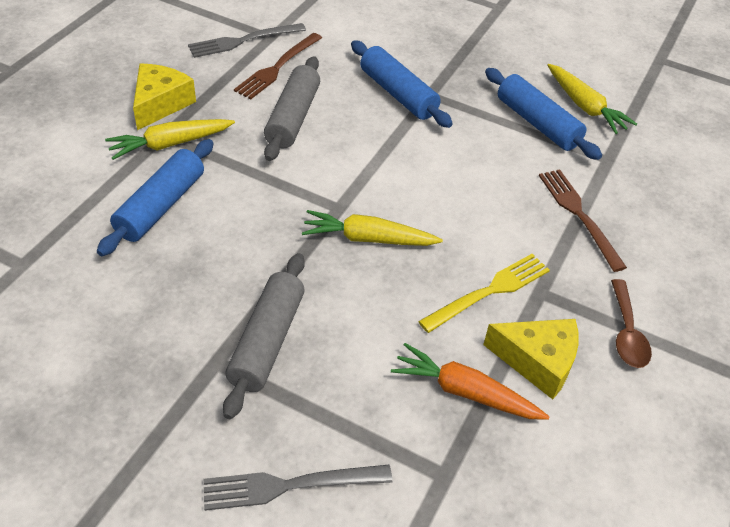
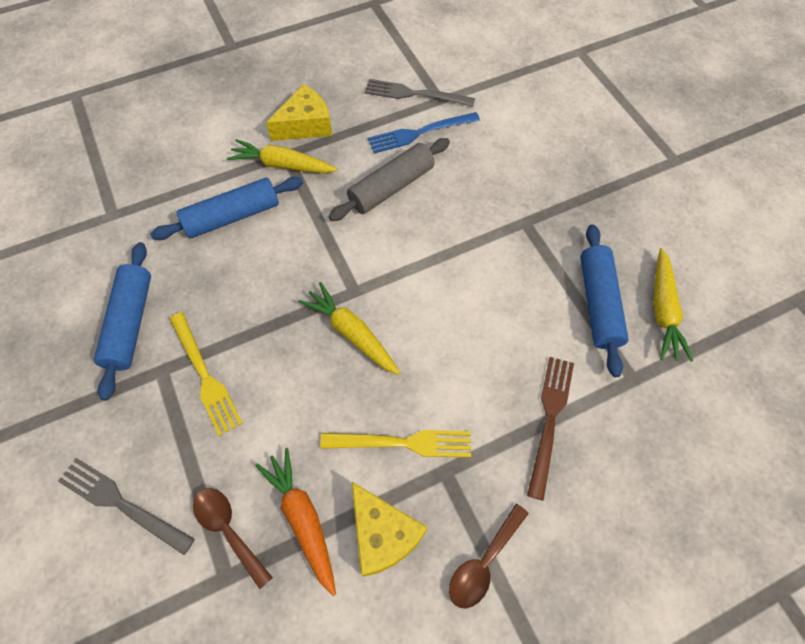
camera: 40 degrees right, 15 degrees up
(267, 341) = (205, 376): grey rolling pin -> yellow fork
(277, 68) = (419, 133): brown fork -> blue fork
(398, 94) = (497, 207): blue rolling pin -> blue rolling pin (130, 323)
(410, 440) = (228, 530): none -> brown spoon

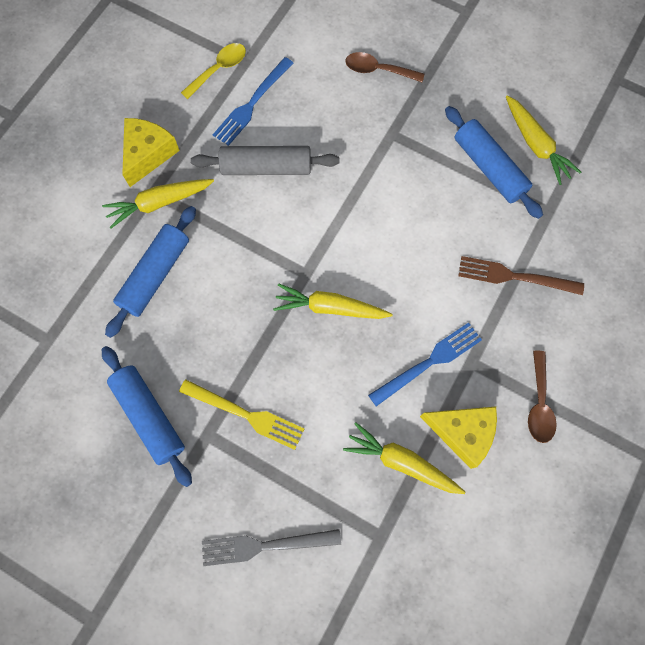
camera: 35 degrees left, 10 degrees up
(228, 530) = (356, 506): brown spoon -> brown spoon (378, 70)
(302, 519) = (401, 462): orange carrot -> yellow carrot
(391, 187) = (266, 167): grey rolling pin -> grey rolling pin turned 75 degrees clockwise
(404, 442) = (429, 362): yellow fork -> blue fork
(414, 94) = (219, 69): grey fork -> yellow spoon
(550, 418) = (514, 277): brown fork -> brown fork turned 60 degrees counterclockwise

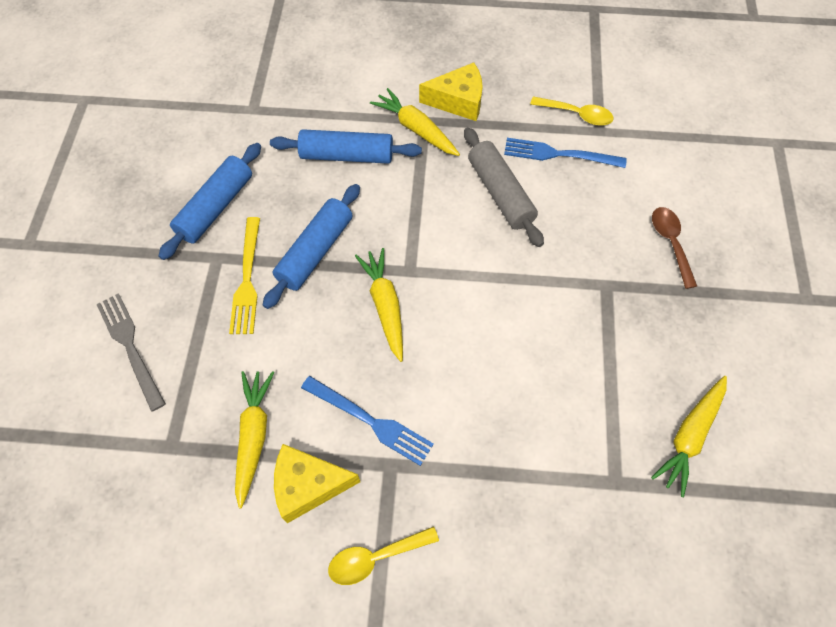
camera: 65 degrees right, 10 degrees down
(462, 432) = (308, 485): yellow cheese -> yellow cheese turned 90 degrees clockwise
(489, 168) = (628, 396): blue rolling pin -> blue rolling pin (315, 252)
(514, 277) = (512, 473): brown fork -> none
(539, 403) = (375, 557): brown spoon -> yellow spoon

